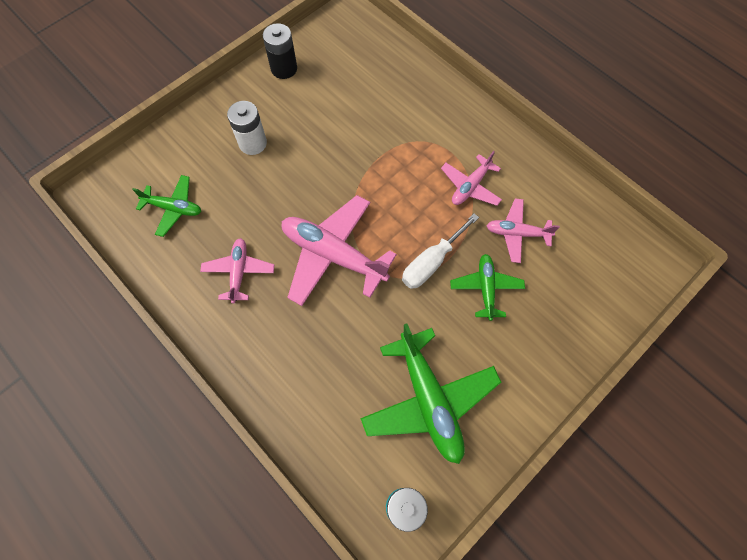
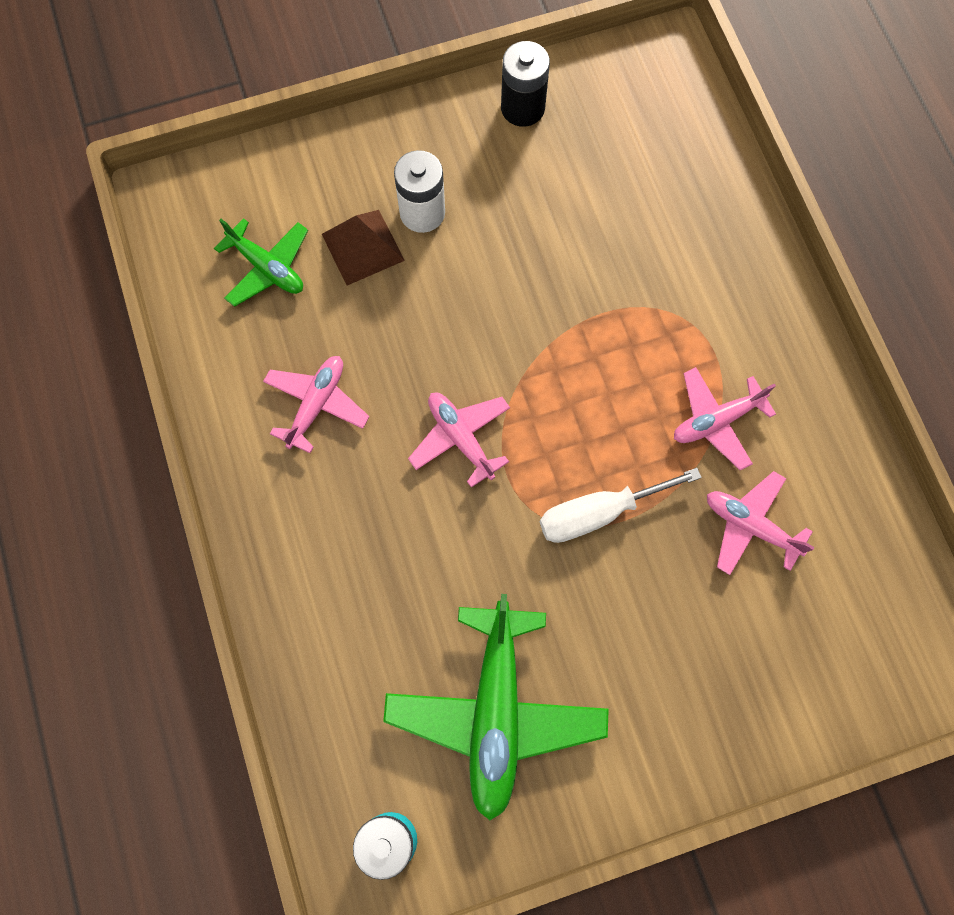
camera: 25 degrees right, 5 degrees up
(226, 175) = (363, 247): none -> brown pyramid
(333, 255) = (461, 438): pink plane -> pink plane, size x0.56
(486, 288) = (659, 589): green plane -> none

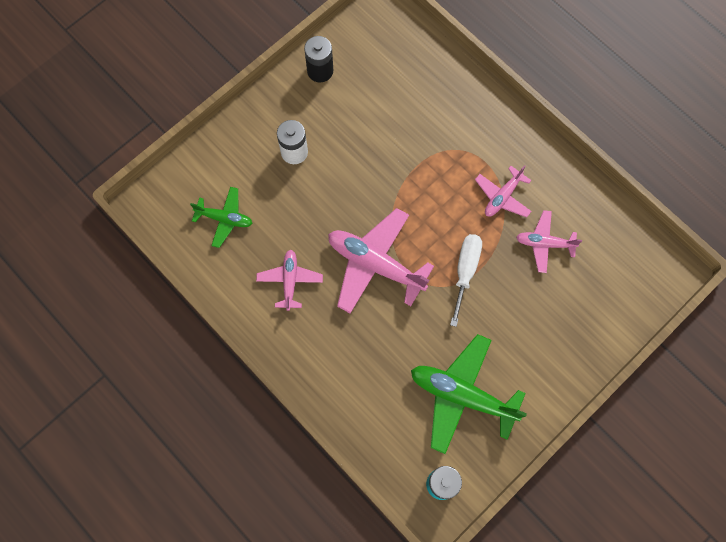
camera: 25 degrees left, 0 degrees up
(363, 247) = (271, 185): brown pyramid -> none
(461, 438) = (375, 264): pink plane -> pink plane, size x1.79
(495, 711) = (462, 395): green plane -> green plane turned 135 degrees clockwise
(598, 513) = (465, 271): white screwdriver -> white screwdriver turned 150 degrees clockwise

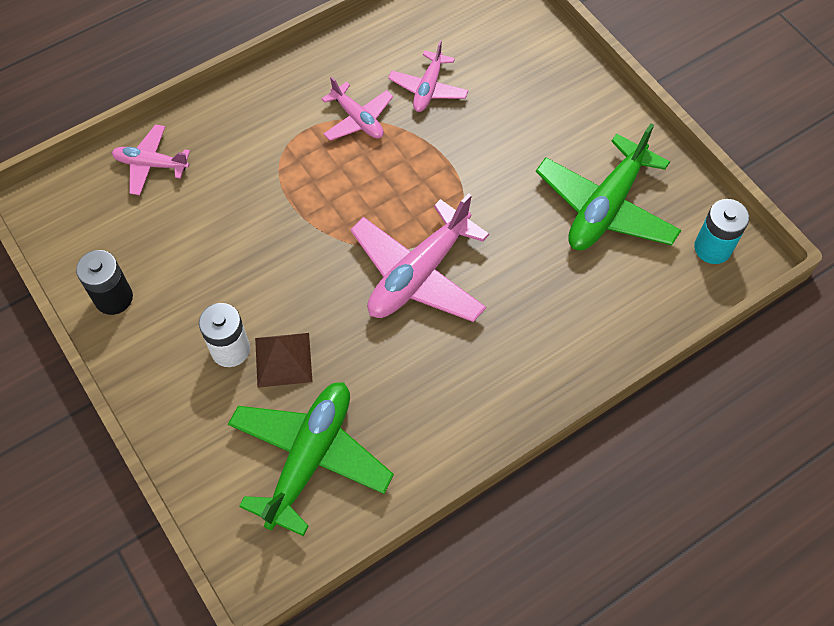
camera: 80 degrees left, 10 degrees down
(224, 219) = (310, 458): green plane -> green plane, size x1.79
(290, 281) = (422, 382): pink plane -> pink plane (151, 164)
(292, 187) = (283, 359): none -> brown pyramid
(465, 271) = (448, 175): white screwdriver -> none

